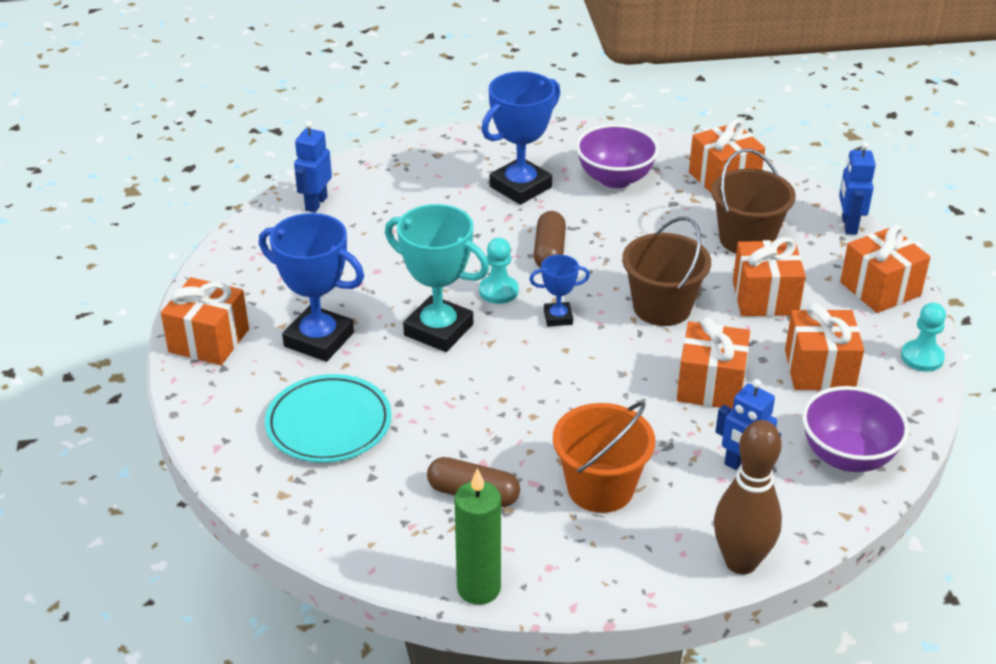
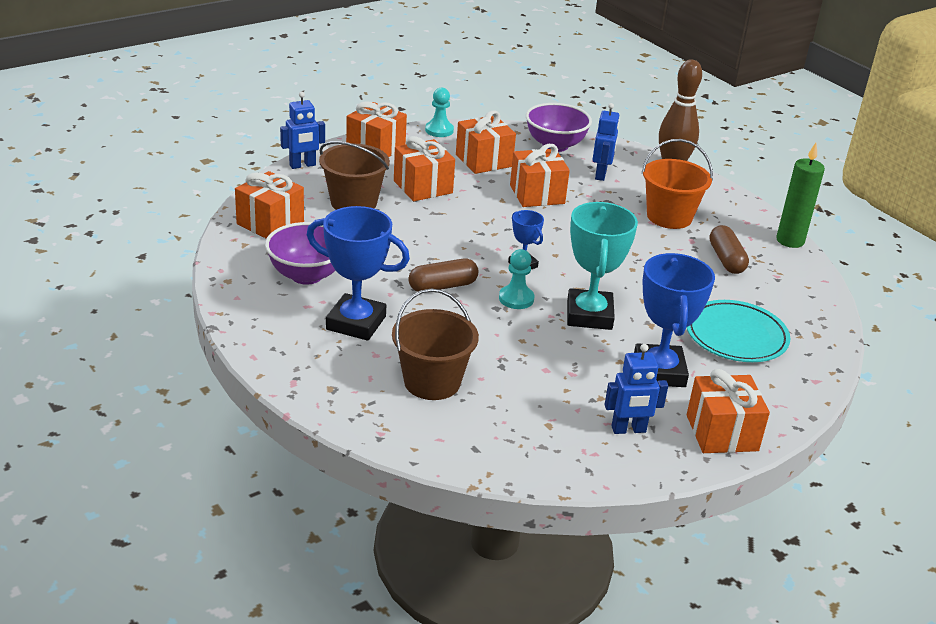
camera: 120 degrees left, 5 degrees down
(316, 203) = (478, 443): blue robot -> blue robot (628, 430)
(662, 307) = (470, 224): brown bucket -> brown bucket (432, 382)

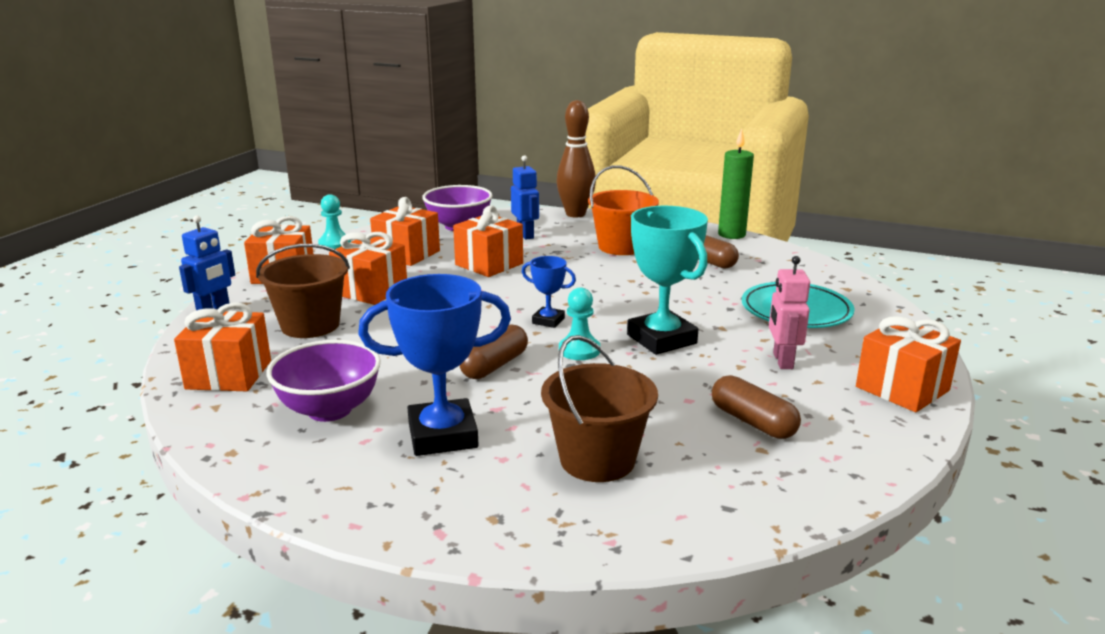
camera: 30 degrees left, 10 degrees down
(569, 405) = (753, 422): none -> brown capsule
(628, 430) = (832, 420): blue robot -> none
(659, 371) = (782, 361): blue trophy -> pink robot

